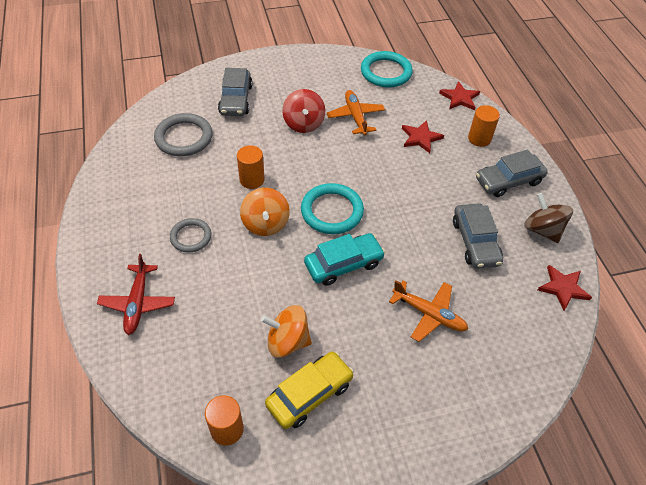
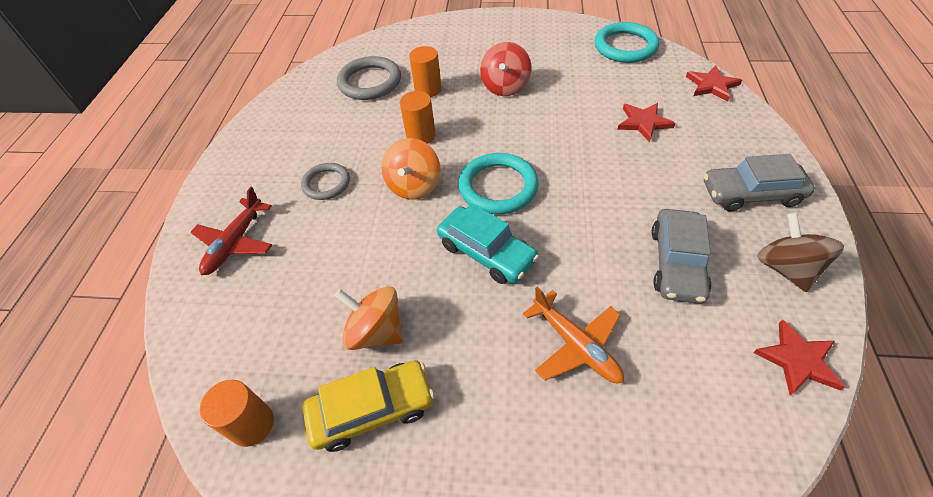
camera: 25 degrees right, 0 degrees up
(236, 99) = (441, 53): grey car -> none
(343, 264) = (486, 252): turquoise car -> turquoise car turned 45 degrees clockwise
(355, 117) = (569, 88): orange plane -> none
(479, 139) = (724, 135): orange cylinder -> orange cylinder (428, 89)

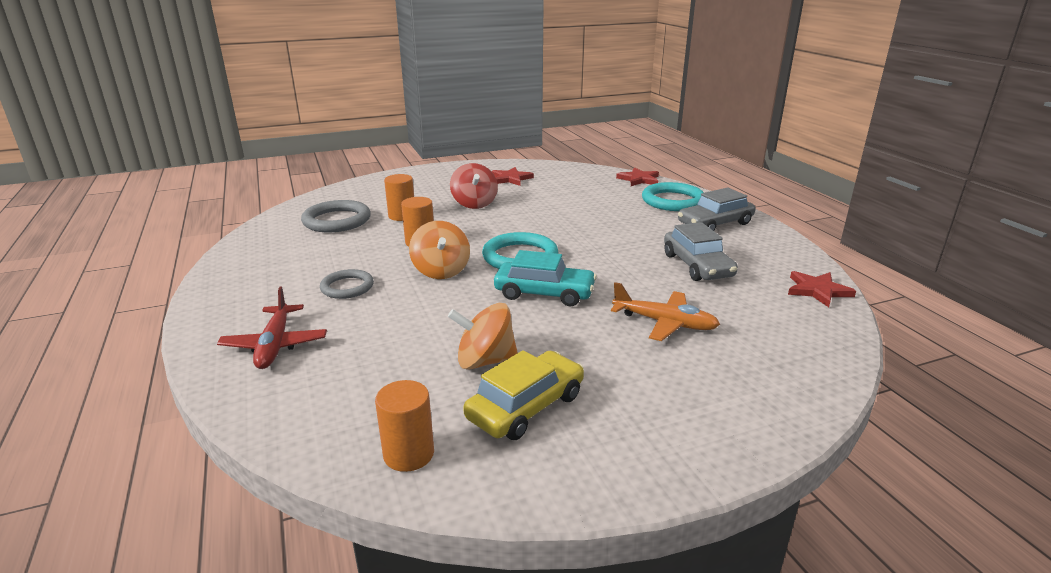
camera: 30 degrees left, 25 degrees down
(625, 46) = (556, 170): turquoise ring -> turquoise ring (673, 201)
(643, 123) = (607, 204): red star -> red star (510, 179)
(785, 268) = (770, 252): brown spinning top -> none

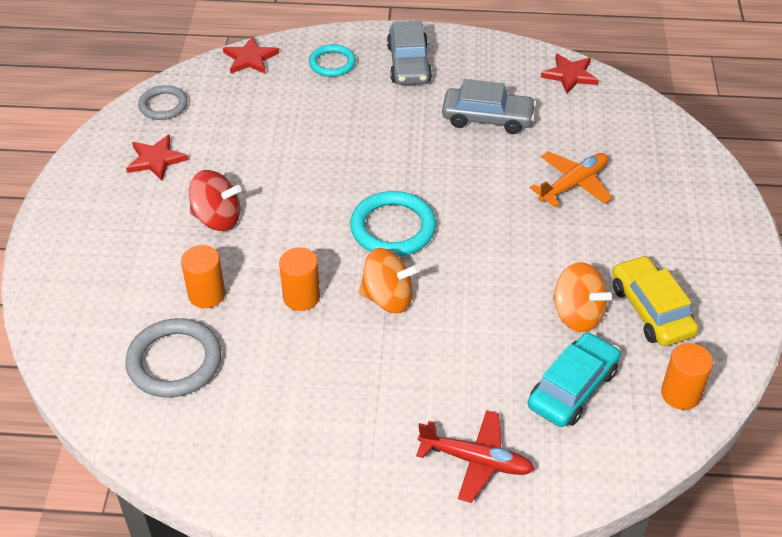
camera: 65 degrees left, 20 degrees up
(347, 287) = (380, 383): grey ring -> grey ring (163, 105)
(485, 361) = (577, 314): orange spinning top -> orange spinning top turned 75 degrees counterclockwise
(544, 293) = (481, 237): turquoise car -> turquoise car (573, 388)
(673, 201) = (332, 63): turquoise ring -> turquoise ring, size x0.63

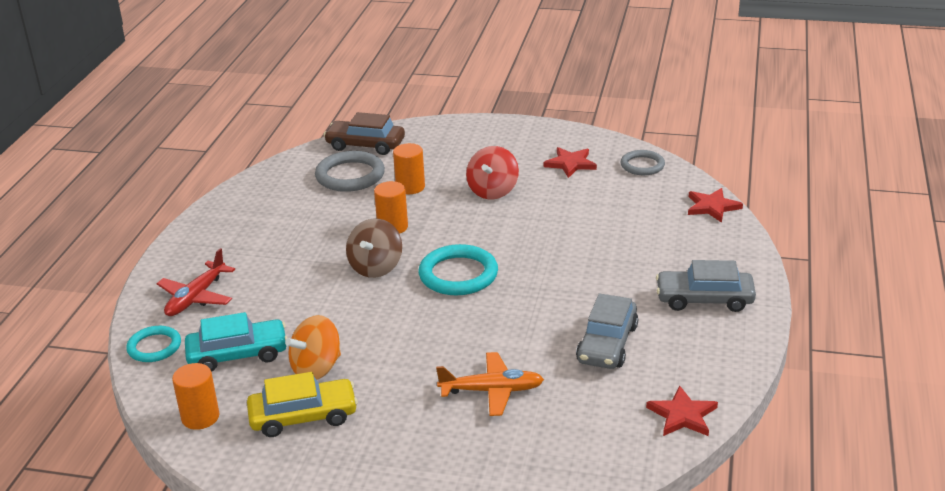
camera: 100 degrees right, 15 degrees down
(88, 360) = (365, 145): none -> brown car
(332, 63) = (705, 252): turquoise ring -> turquoise ring (154, 347)
(388, 298) = (376, 267): orange spinning top -> brown spinning top
(573, 184) = (491, 391): orange plane -> orange plane turned 60 degrees counterclockwise
(573, 388) = (238, 354): turquoise car -> turquoise car turned 60 degrees counterclockwise

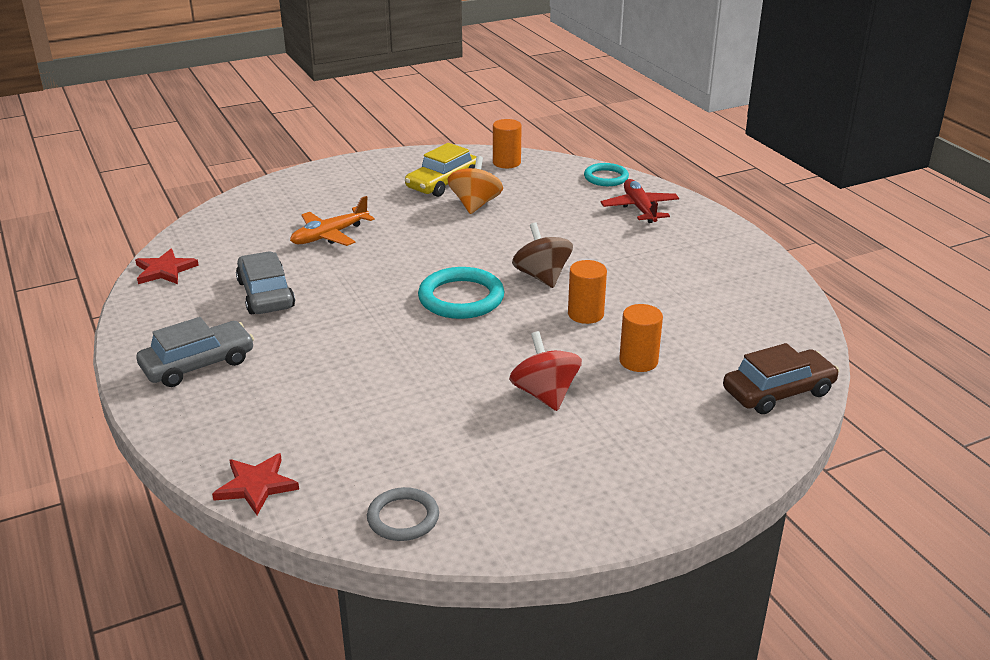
camera: 140 degrees right, 0 degrees up
(238, 354) = (543, 193): turquoise car -> none
(350, 175) = (721, 348): grey ring -> none
(570, 164) = (501, 476): red star -> none

